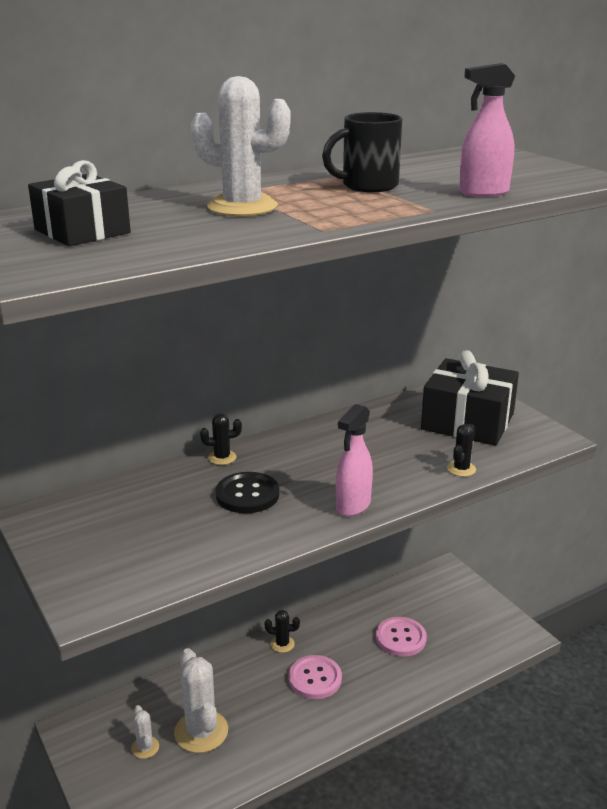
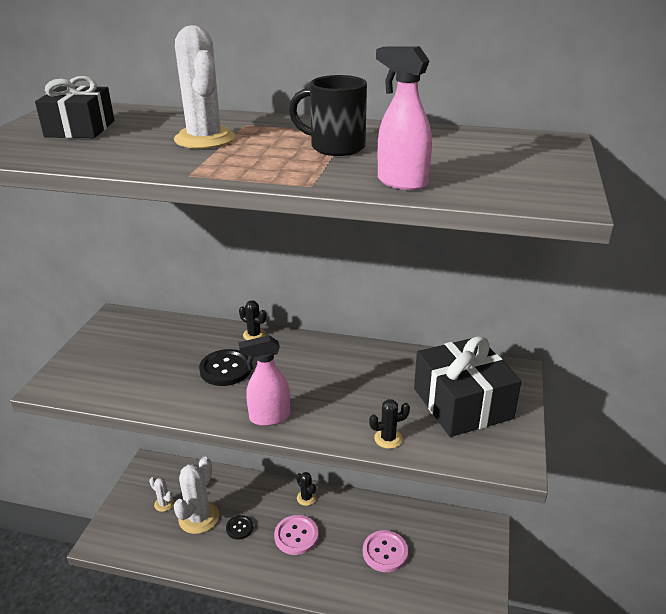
camera: 45 degrees right, 5 degrees up
(145, 747) = (164, 504): white cactus -> white cactus turned 75 degrees counterclockwise
(254, 710) = (239, 528): none -> black button

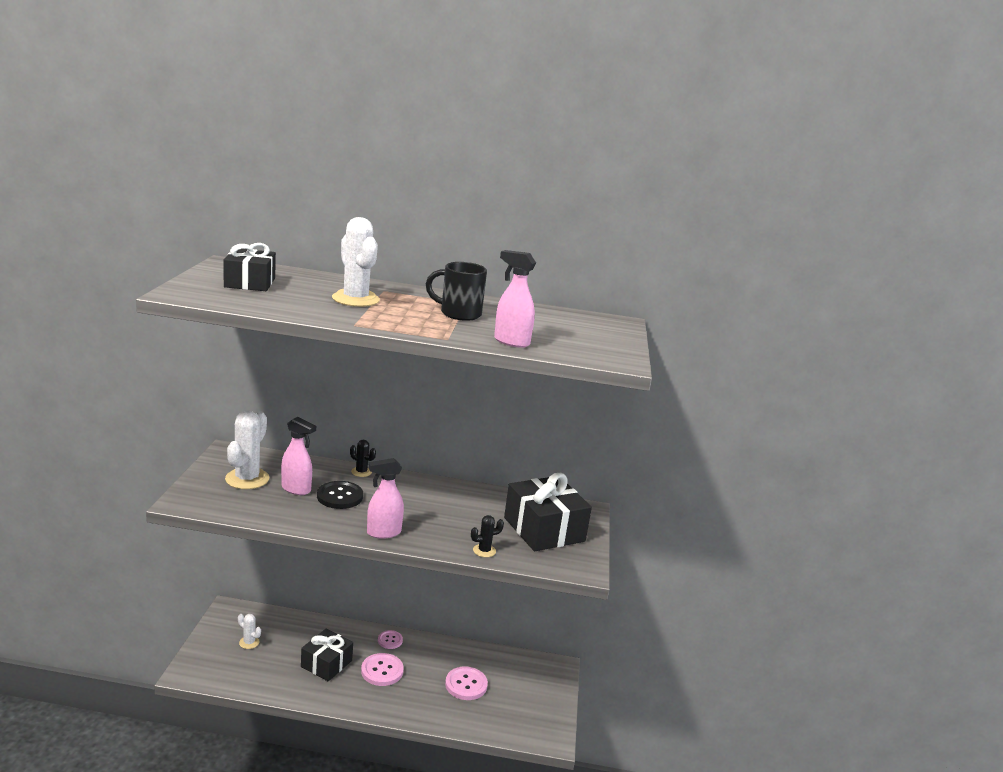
camera: 10 degrees left, 10 degrees down
(179, 362) = (296, 489): none -> pink spray bottle
(199, 517) = (285, 654): white cactus -> white cactus (247, 479)
(239, 528) = (326, 663): black button -> black gift
(306, 498) = (390, 640): black cactus -> pink button

